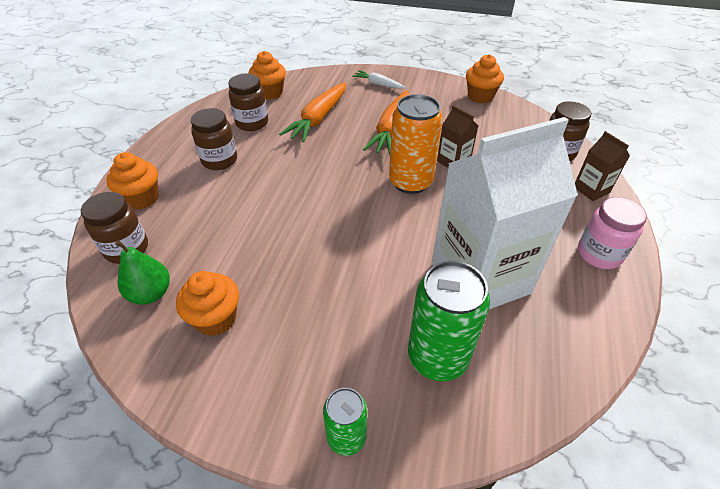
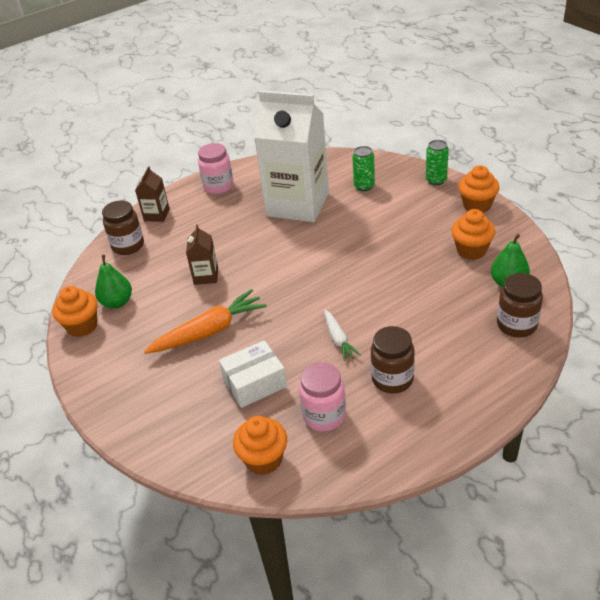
camera: 135 degrees left, 5 degrees down
(142, 198) = (487, 370): orange cupcake -> orange cupcake (477, 205)
(252, 123) = (324, 416): brown jar -> pink jar
(318, 119) = (254, 383): orange carrot -> white box
(378, 84) = (140, 401): white carrot -> white carrot (338, 339)
(410, 182) = (259, 276): orange can -> none
(437, 357) = (364, 186): green can -> green can, size x0.57
(485, 117) = (117, 302): none -> green pear

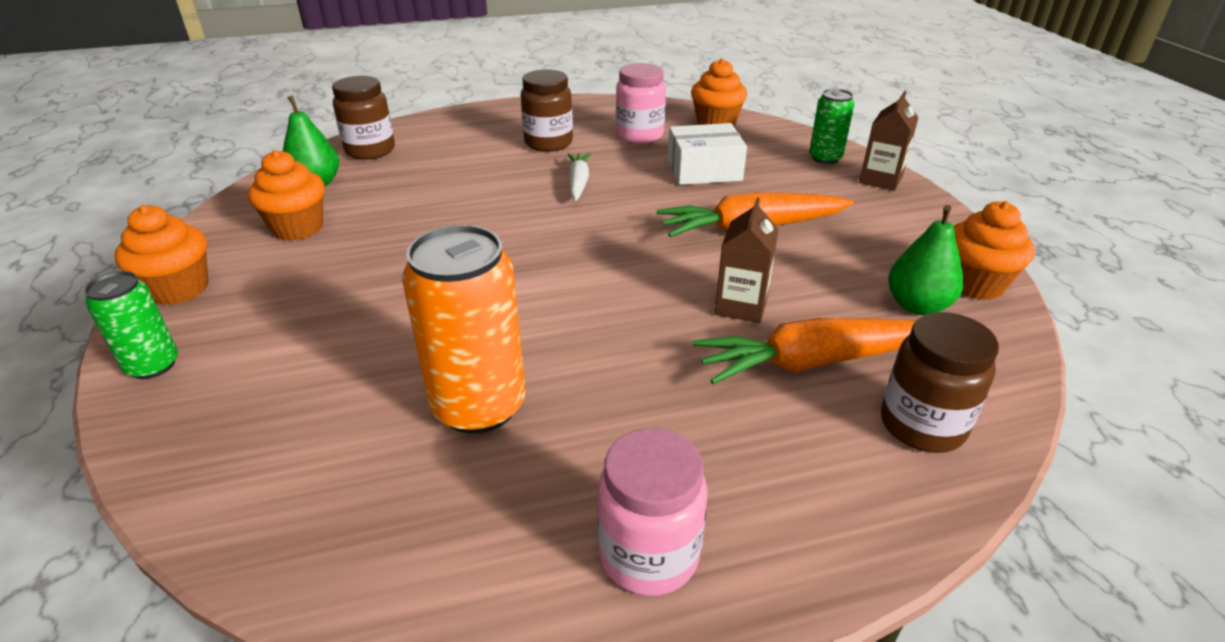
camera: 165 degrees left, 5 degrees down
(156, 215) = (853, 504): brown carton -> brown carton (880, 180)
(169, 258) = (814, 362): none -> orange carrot
(298, 204) = (479, 406): white carton -> orange can
(364, 186) = (298, 405): green can -> green can (825, 158)

